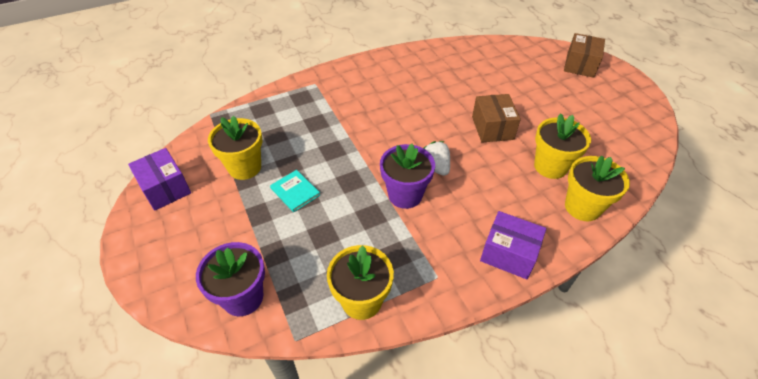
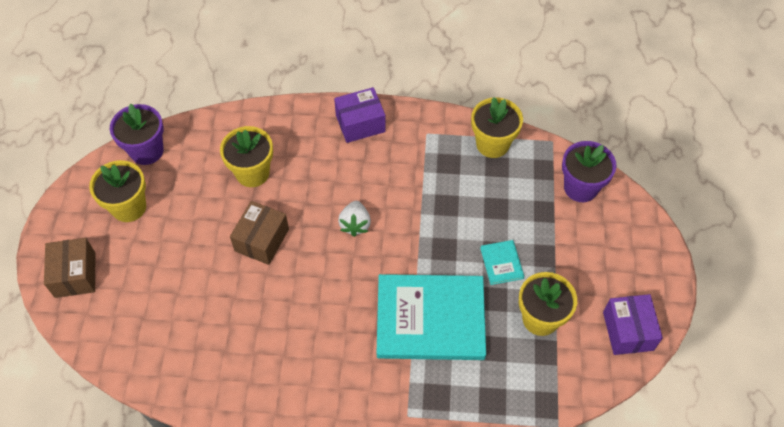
camera: 150 degrees left, 10 degrees up
(331, 133) = (430, 319): none -> turquoise book
(405, 195) = (403, 210): purple flower pot -> purple flower pot (146, 151)
(508, 254) = (360, 123): purple box -> purple box turned 75 degrees counterclockwise
(580, 65) = (75, 275): brown box -> brown box turned 60 degrees counterclockwise
(582, 207) = (267, 128): yellow flower pot -> yellow flower pot (129, 207)

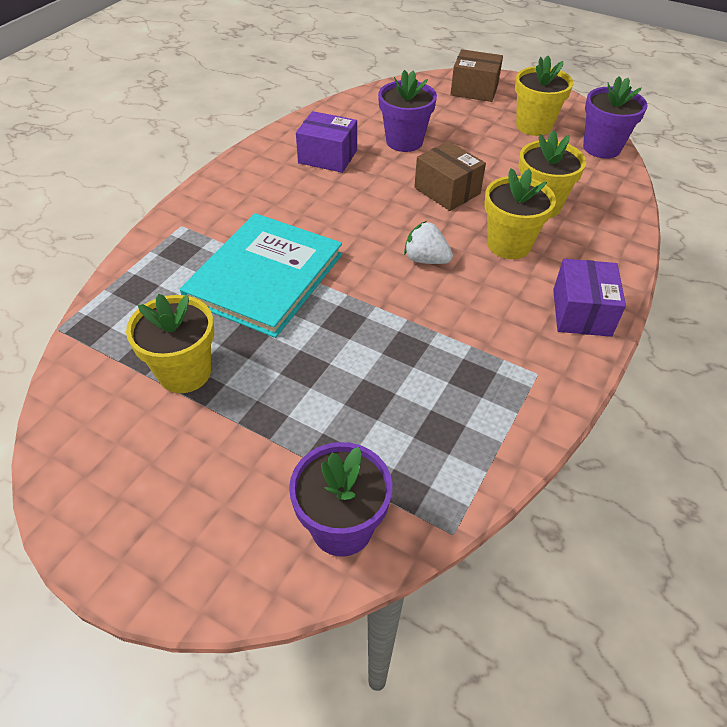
camera: 115 degrees right, 10 degrees down
(199, 299) = (404, 141): none -> purple flower pot
(492, 144) = (484, 444): yellow flower pot -> yellow flower pot (509, 245)
(501, 263) = (285, 368): turquoise book -> none
(628, 331) = (88, 459): purple box -> purple box (327, 156)

